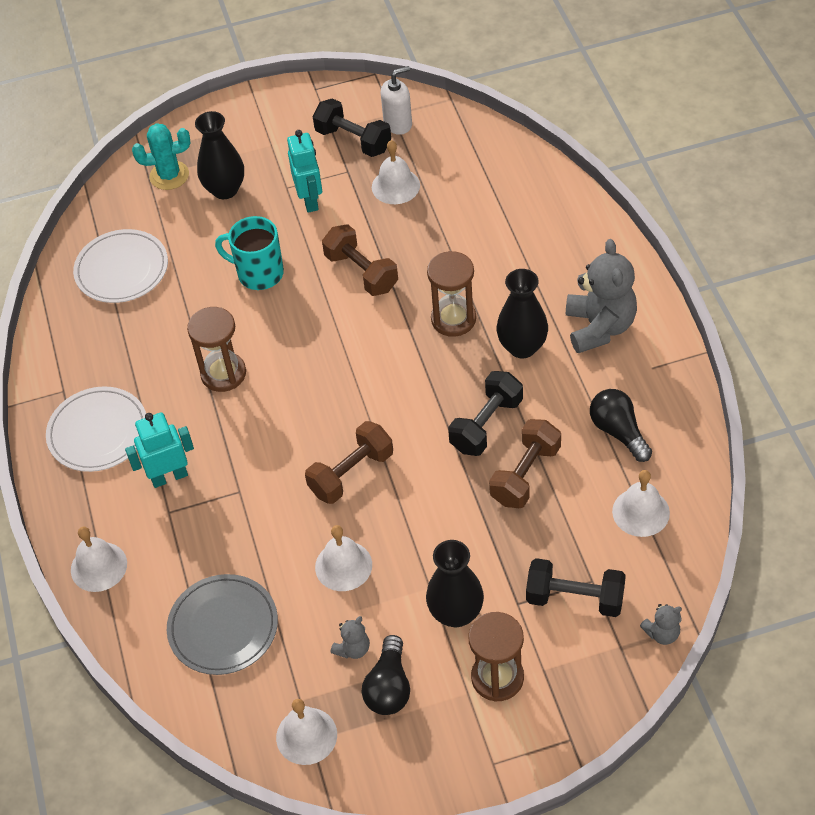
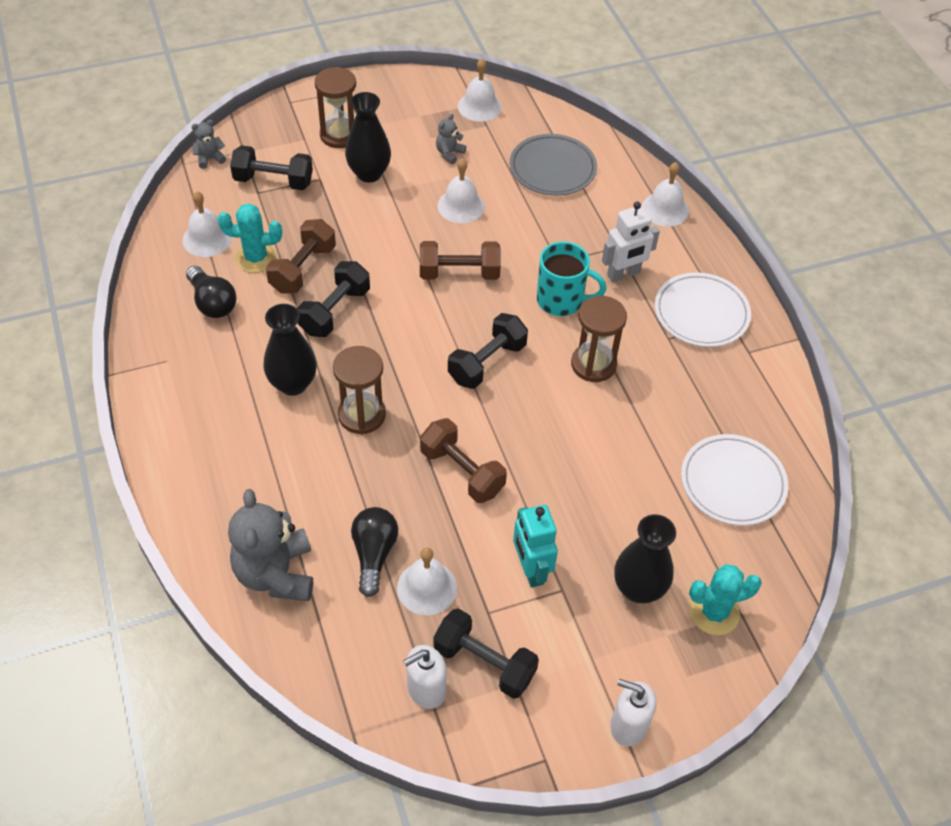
camera: 170 degrees right, 0 degrees up
(169, 476) = (623, 274): turquoise robot -> white robot
(253, 108) = (628, 725): none -> white soap dispenser
(259, 273) = (577, 473): turquoise mug -> turquoise mug (561, 300)
(330, 373) = (487, 363): none -> black dumbbell
(351, 473) = (459, 273): brown dumbbell -> brown dumbbell turned 45 degrees clockwise
(389, 687) = (421, 131): black light bulb -> black light bulb (374, 554)
(580, 488) = (256, 258): none -> turquoise cactus
(599, 327) = (210, 402): grey teddy bear -> grey teddy bear (276, 573)

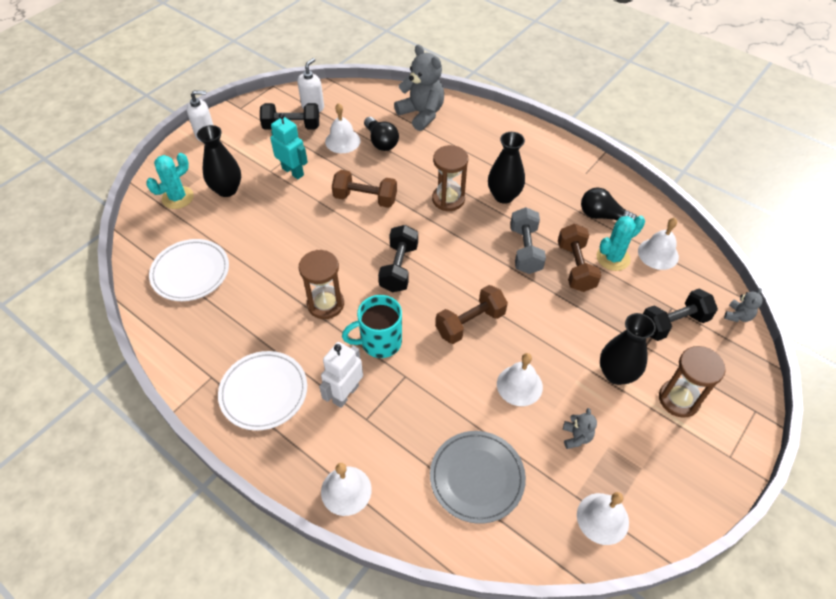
camera: 150 degrees right, 0 degrees up
(335, 311) = (525, 250): black dumbbell -> grey dumbbell

